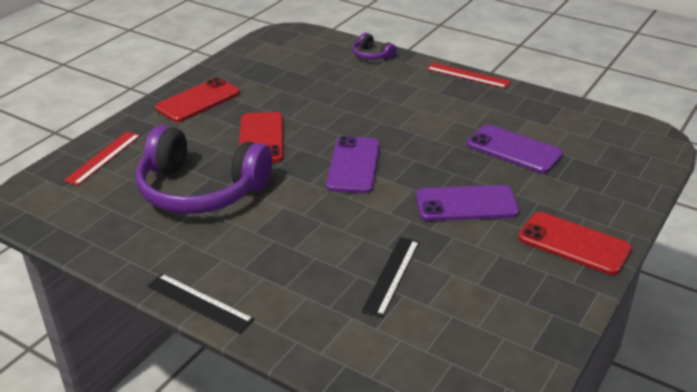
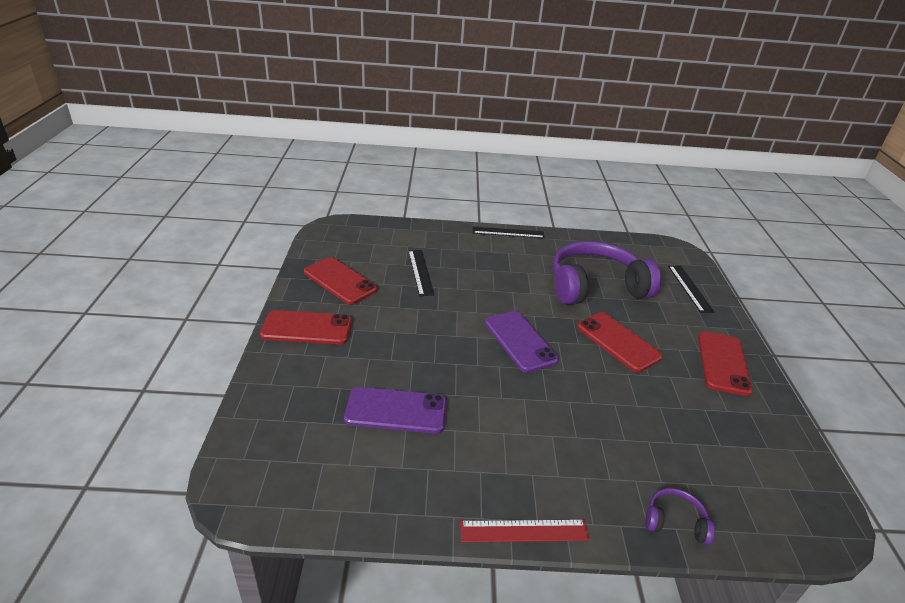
camera: 145 degrees right, 0 degrees up
(103, 157) = (690, 288): red ruler -> black ruler
(466, 204) = (405, 335): purple phone -> none
(510, 296) = (340, 281): none -> red phone

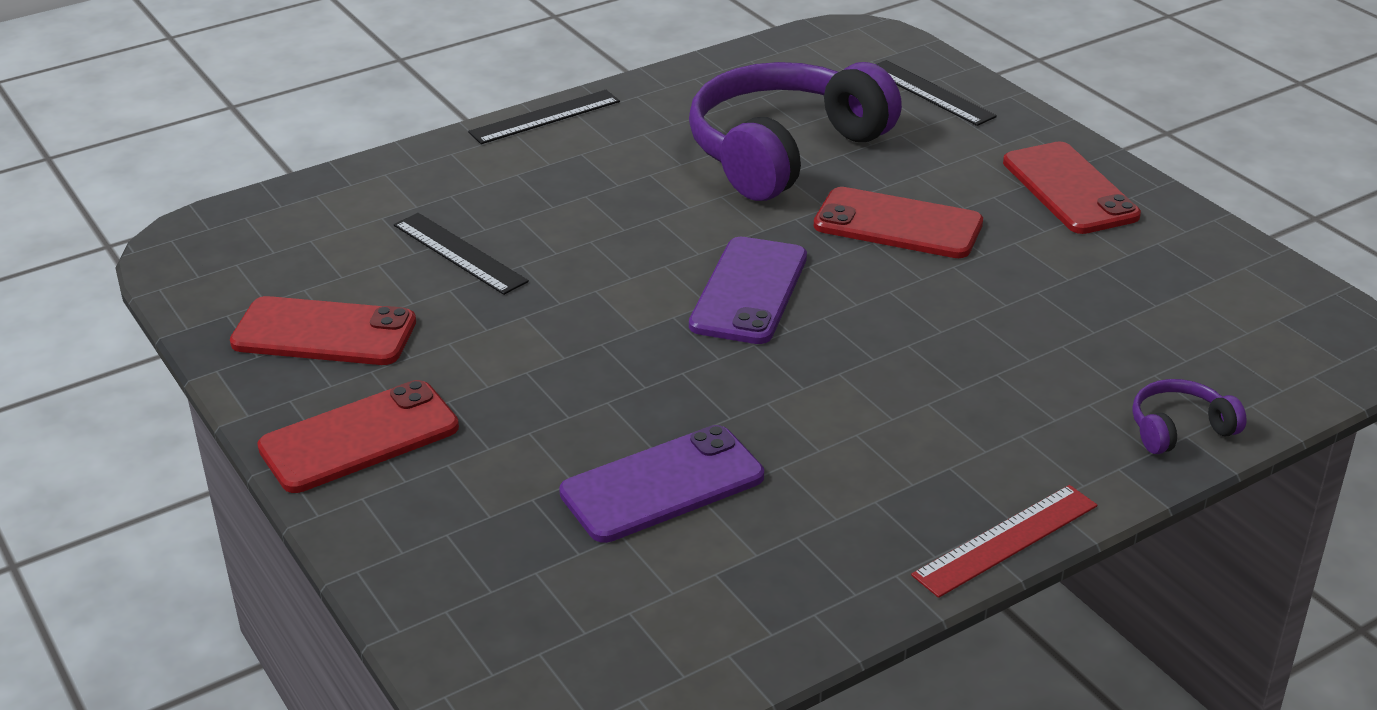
camera: 30 degrees left, 0 degrees up
(520, 341) = (749, 291): purple phone -> purple phone turned 75 degrees clockwise

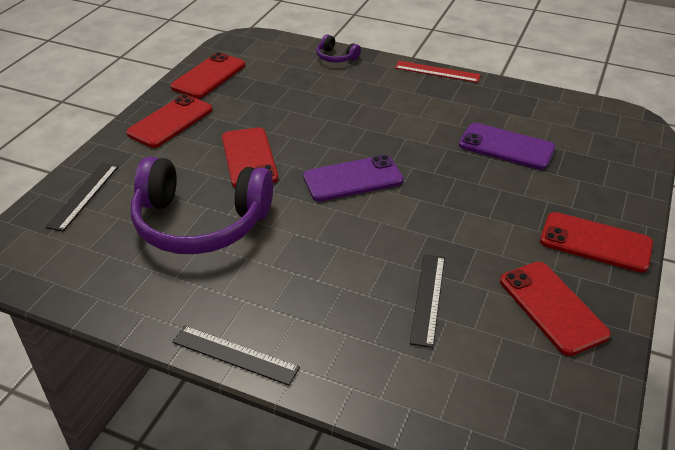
camera: 125 degrees left, 5 degrees up
(1205, 260) = (209, 76): none -> red phone

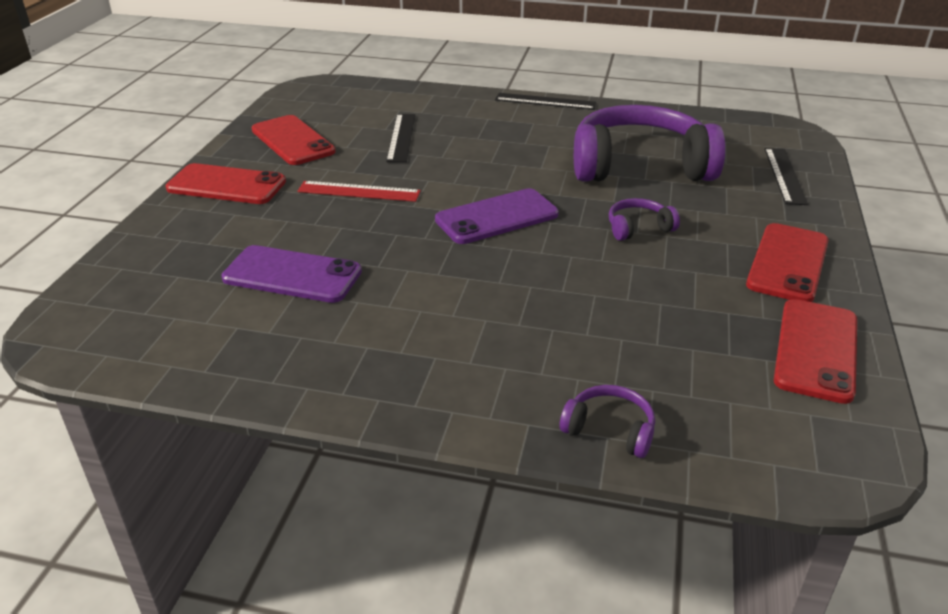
camera: 170 degrees right, 5 degrees down
(249, 158) = (638, 228): red phone -> purple headphones
(437, 71) = (391, 413): red ruler -> red ruler (359, 191)

